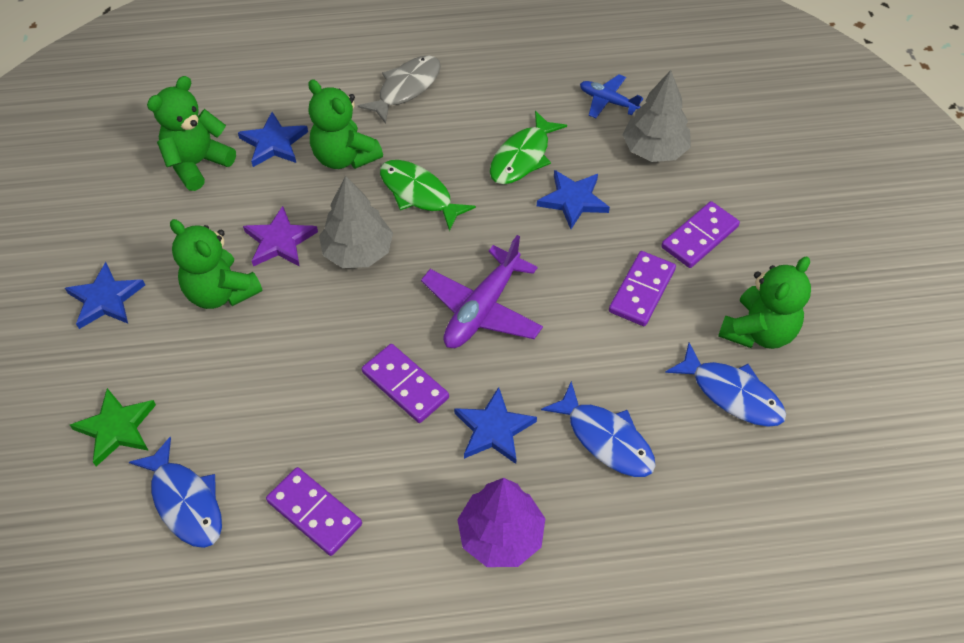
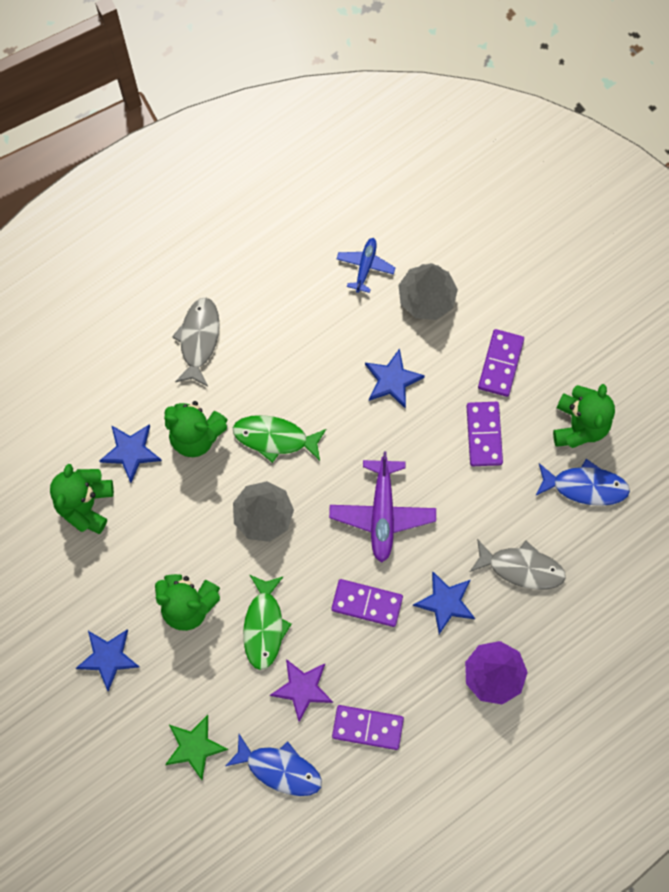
camera: 30 degrees left, 20 degrees up
(280, 241) = (199, 538): purple star -> purple star (302, 689)
(522, 157) = (331, 359): green fish -> green fish (264, 626)
(605, 439) = (521, 567): blue fish -> grey fish
(608, 101) = (365, 266): blue plane -> blue plane turned 105 degrees clockwise

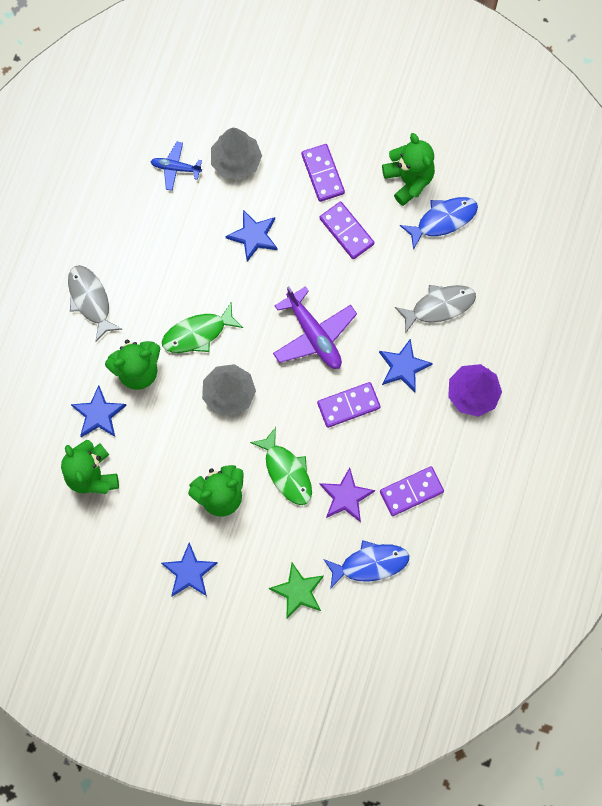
camera: 35 degrees left, 0 degrees up
(365, 266) = (176, 168): blue plane -> blue plane turned 60 degrees counterclockwise

